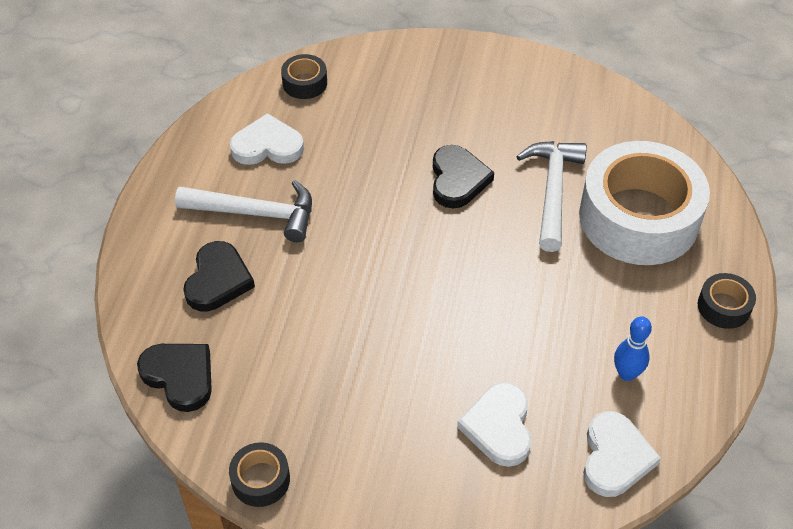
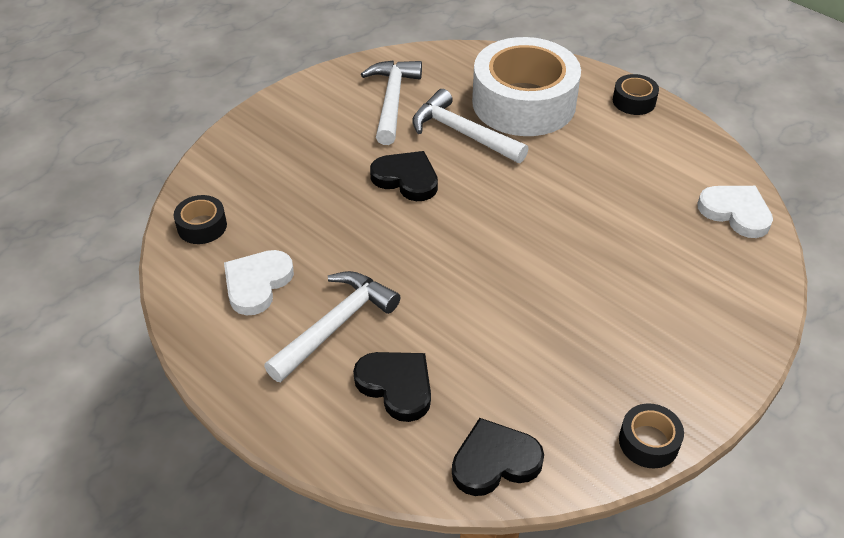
camera: 60 degrees left, 5 degrees down
(499, 427) = (675, 263): white heart -> none
(555, 122) = (392, 100): none -> white hammer
(626, 374) = (664, 173): blue bowling pin -> none

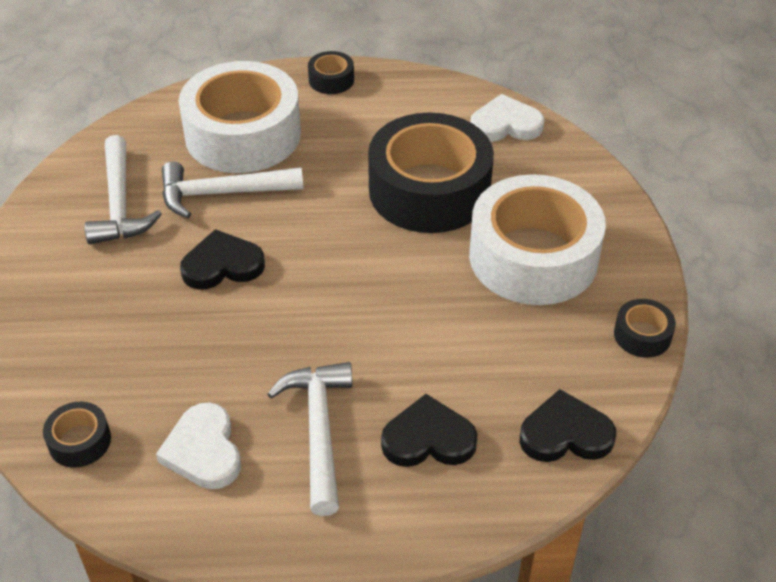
camera: 45 degrees left, 0 degrees up
(392, 100) = (120, 204): white hammer -> white hammer turned 150 degrees counterclockwise
(494, 461) = (565, 434): black heart -> black heart turned 60 degrees clockwise
(611, 222) = (429, 190): none -> black tape
(632, 322) = (533, 257): none -> white tape

